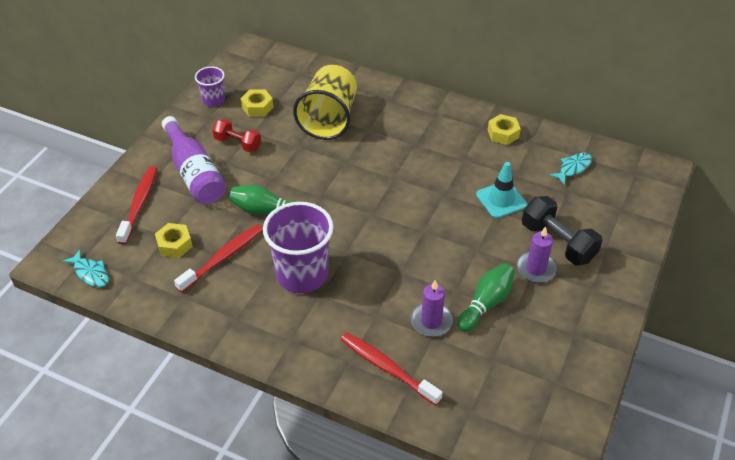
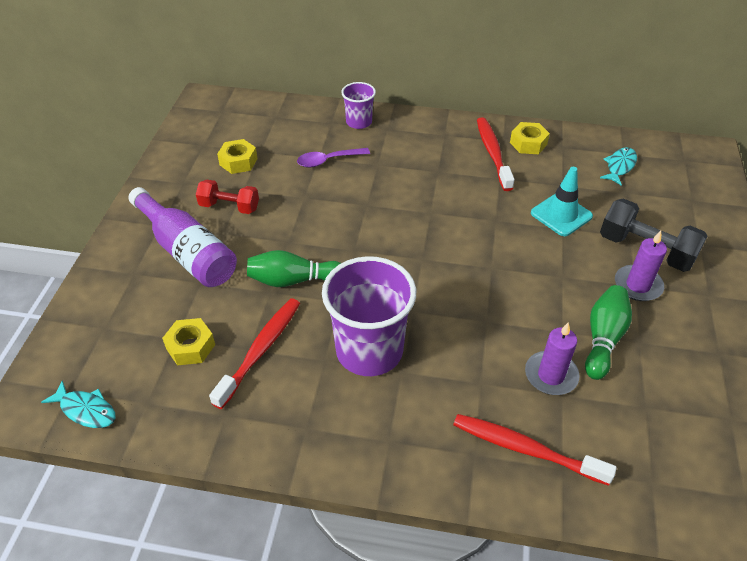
camera: 15 degrees left, 0 degrees up
(139, 204) = (127, 303): red toothbrush -> red toothbrush (493, 153)
(213, 100) = (182, 162): purple cup -> purple cup (359, 122)
(329, 119) = (328, 160): yellow cup -> purple spoon

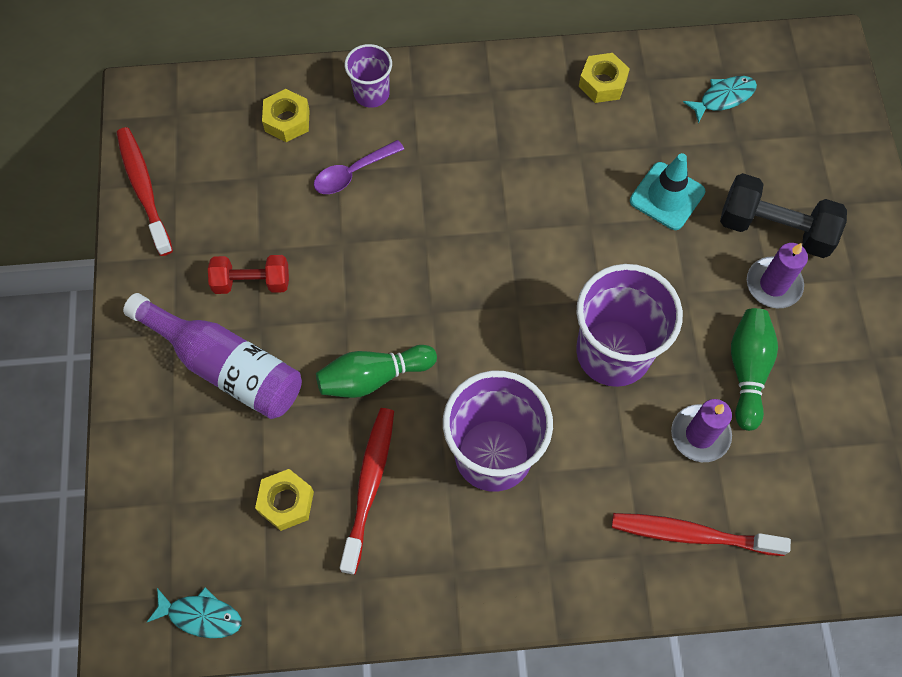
camera: 15 degrees left, 20 degrees up
(238, 162) = (234, 202): yellow nut -> yellow nut (287, 120)
(491, 303) = (613, 352): none -> purple cup
(493, 153) = (561, 111): red toothbrush -> red toothbrush (144, 189)
(619, 166) = (723, 98): turquoise fish -> turquoise fish turned 45 degrees clockwise

